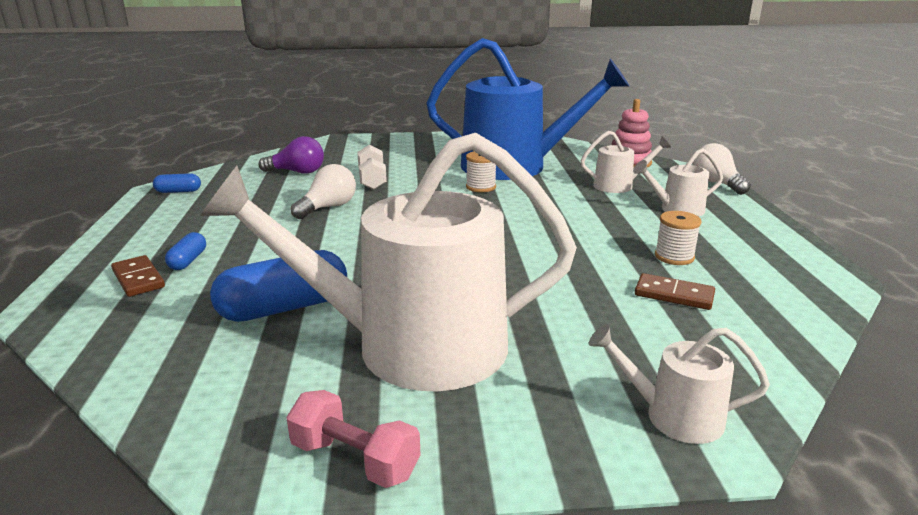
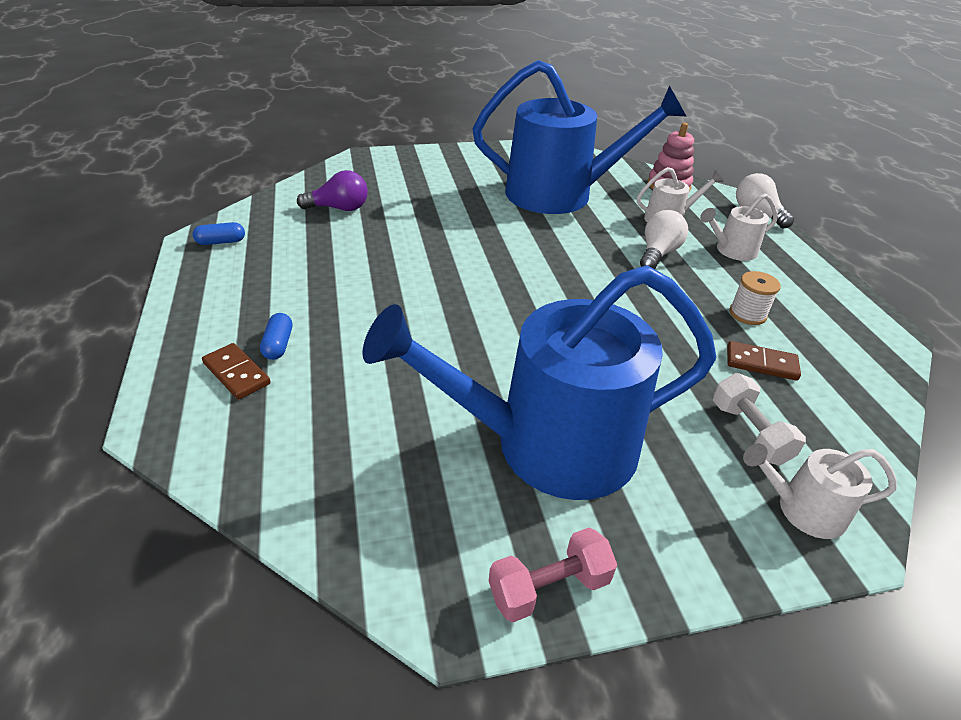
camera: 10 degrees left, 15 degrees up
(284, 308) = (406, 404): blue capsule -> none
(328, 207) = (393, 260): white light bulb -> white light bulb (658, 253)
(355, 459) = (549, 587): pink dumbbell -> pink dumbbell turned 45 degrees counterclockwise
(372, 180) = (423, 218): white dumbbell -> white dumbbell (749, 433)
(412, 346) = (549, 445): white watering can -> blue watering can
(481, 187) = (537, 225): white spool -> none

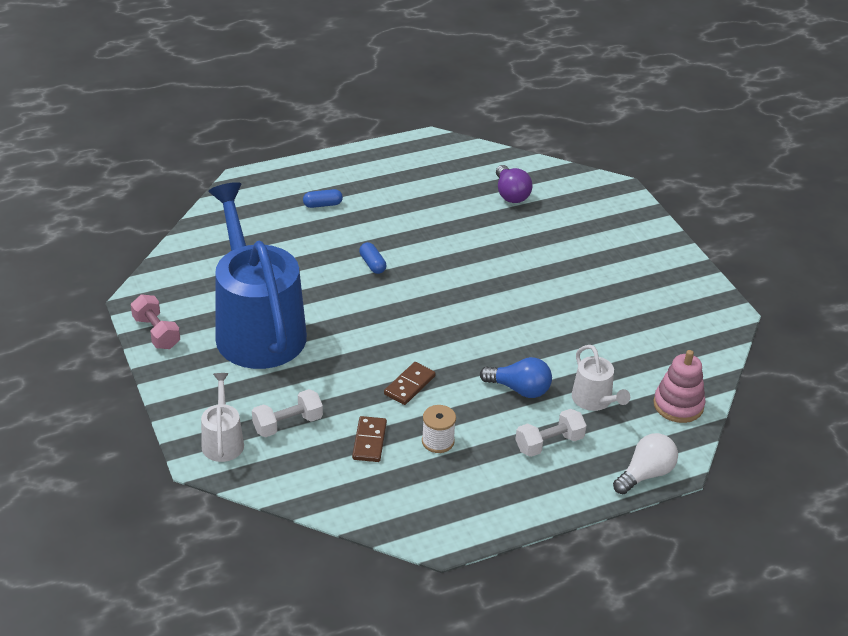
camera: 80 degrees right, 0 degrees up
(221, 242) = (433, 151): blue capsule -> blue capsule (372, 264)
(237, 373) = (291, 195): brown domino -> brown domino (409, 385)
(559, 194) = (609, 322): blue watering can -> none
(658, 253) = (519, 389): white light bulb -> blue light bulb
(732, 250) = (549, 443): white watering can -> white dumbbell

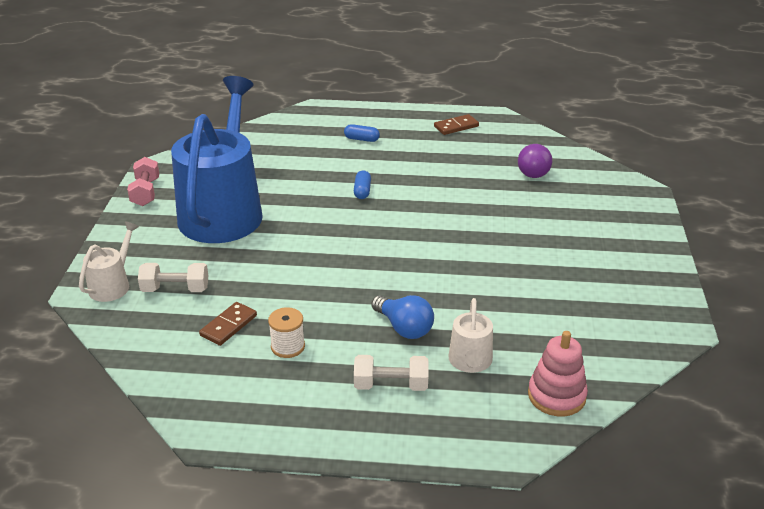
camera: 30 degrees right, 5 degrees down
(409, 385) = (306, 292): brown domino -> brown domino (456, 126)
(645, 474) = (466, 450): white light bulb -> none

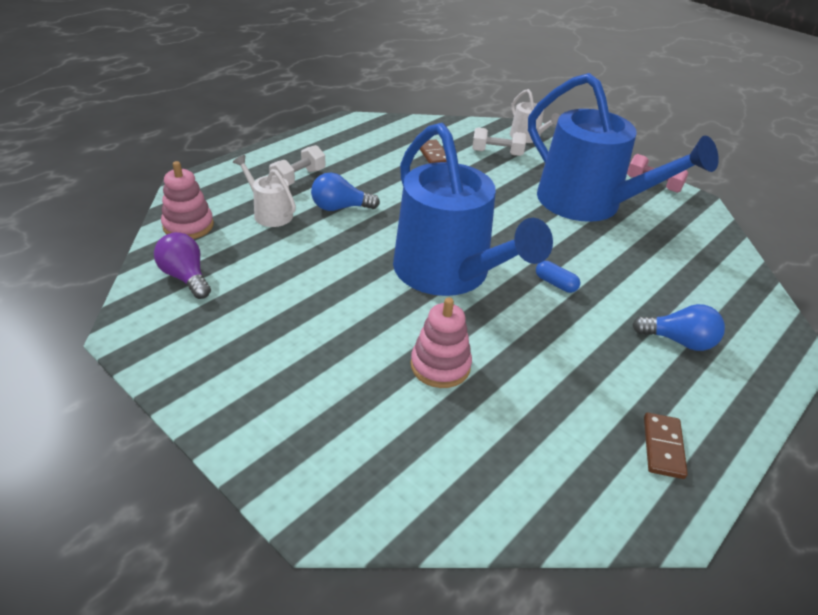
camera: 125 degrees right, 5 degrees up
(175, 289) = (497, 153): white dumbbell -> white dumbbell turned 60 degrees clockwise
(288, 346) = (385, 163): white spool -> none
(361, 139) = (679, 341): blue capsule -> blue light bulb
(413, 234) = (448, 273): none -> blue watering can
(504, 201) = (440, 366): none -> pink stacking toy
(534, 171) = (478, 440): purple light bulb -> purple light bulb (185, 277)

